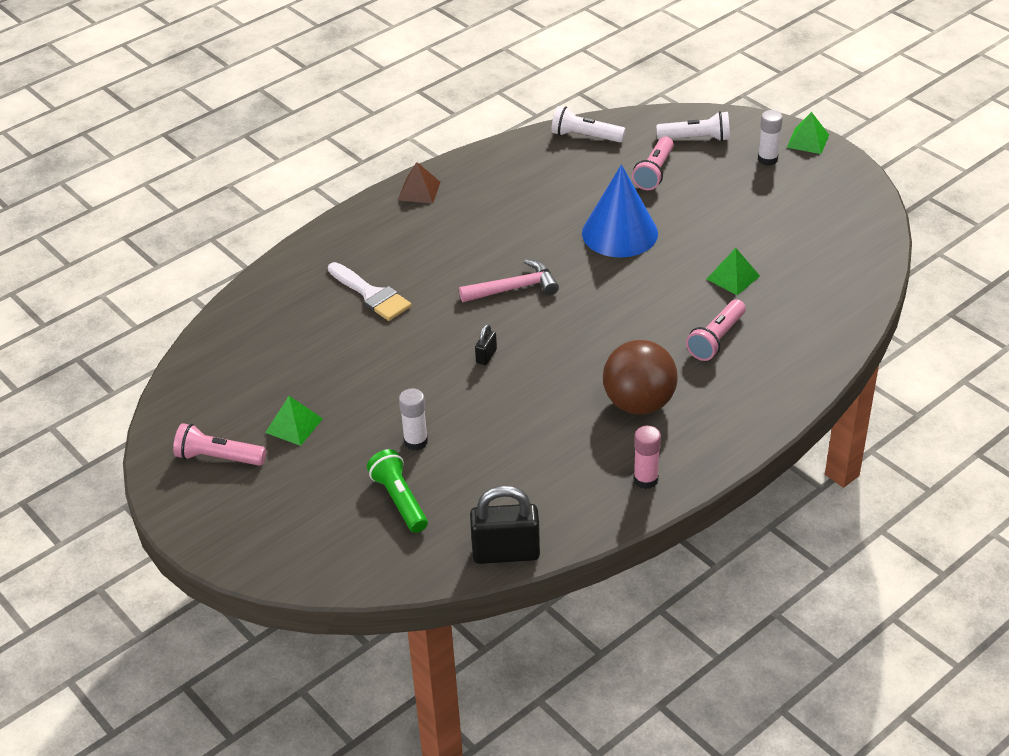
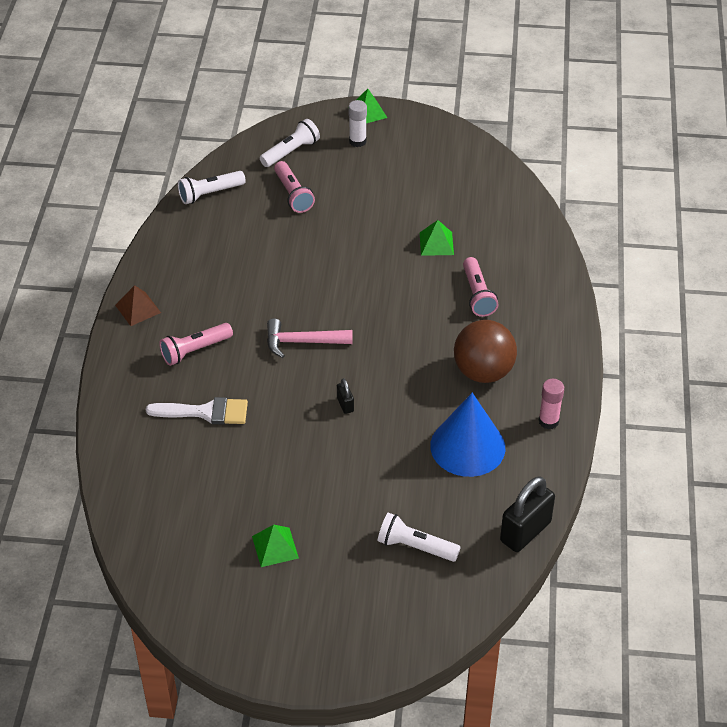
camera: 45 degrees left, 5 degrees up
(219, 458) = (251, 609): pink flashlight -> pink flashlight (195, 350)
(399, 500) = (415, 547): green flashlight -> white flashlight
(415, 442) = (374, 498): white glue stick -> none
(514, 288) = (302, 342): pink hammer -> pink hammer turned 120 degrees counterclockwise
(619, 233) = (324, 255): blue cone -> blue cone (467, 446)

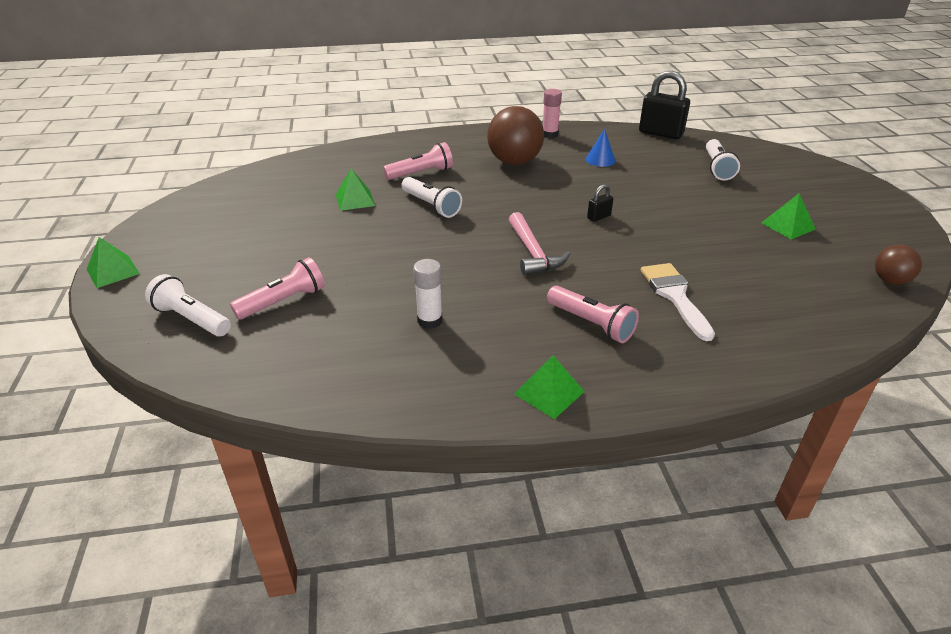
camera: 105 degrees left, 10 degrees down
(138, 309) = (549, 392): brown pyramid -> green pyramid
(160, 574) = (890, 280): none -> brown ball
(210, 194) = (287, 377): white flashlight -> white flashlight (431, 206)
(357, 141) = (174, 270): white glue stick -> white glue stick (430, 321)
(467, 446) = (600, 160): blue cone -> blue cone, size x0.46

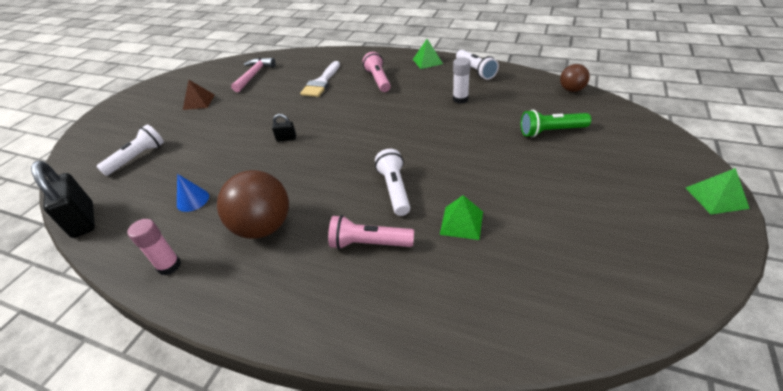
camera: 145 degrees left, 5 degrees up
(191, 319) = (620, 134): white flashlight -> white flashlight (475, 71)
(283, 301) = (551, 131): pink flashlight -> green flashlight
(533, 253) = (362, 123): pink hammer -> pink hammer (254, 75)
(788, 226) = (199, 102): green pyramid -> brown pyramid
(890, 280) = (220, 67): brown ball -> brown ball (571, 90)

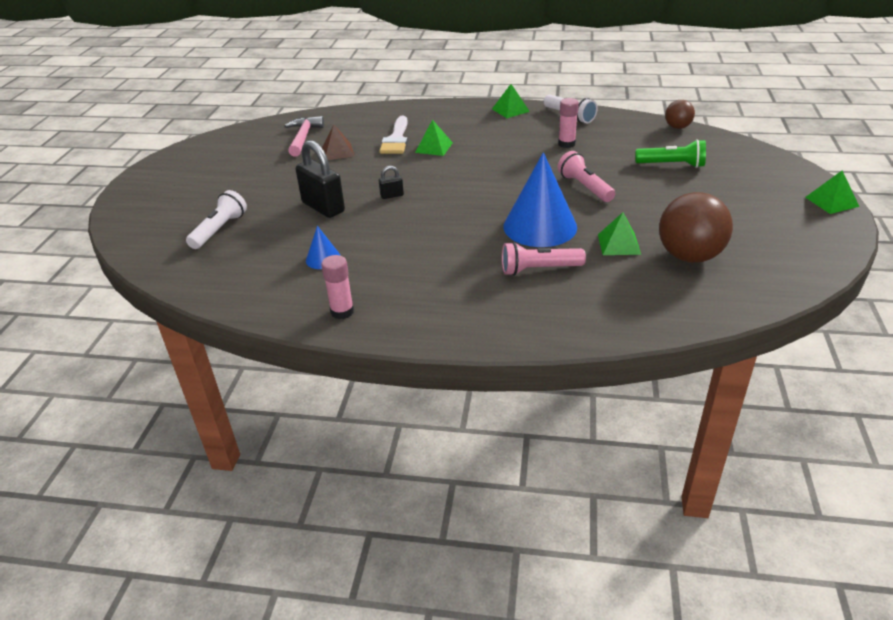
camera: 15 degrees left, 5 degrees down
(83, 220) = (204, 290): black padlock -> black padlock (323, 207)
(199, 102) = (252, 170): brown pyramid -> brown pyramid (337, 152)
(264, 227) = (422, 270): brown ball -> brown ball (689, 256)
(346, 93) = (434, 147): none -> green pyramid
(378, 80) = (463, 132): pink flashlight -> pink flashlight (585, 187)
(394, 189) = (540, 226): white flashlight -> blue cone
(460, 99) = (566, 144): white glue stick -> pink glue stick
(551, 131) = (671, 165): green flashlight -> green flashlight turned 150 degrees counterclockwise

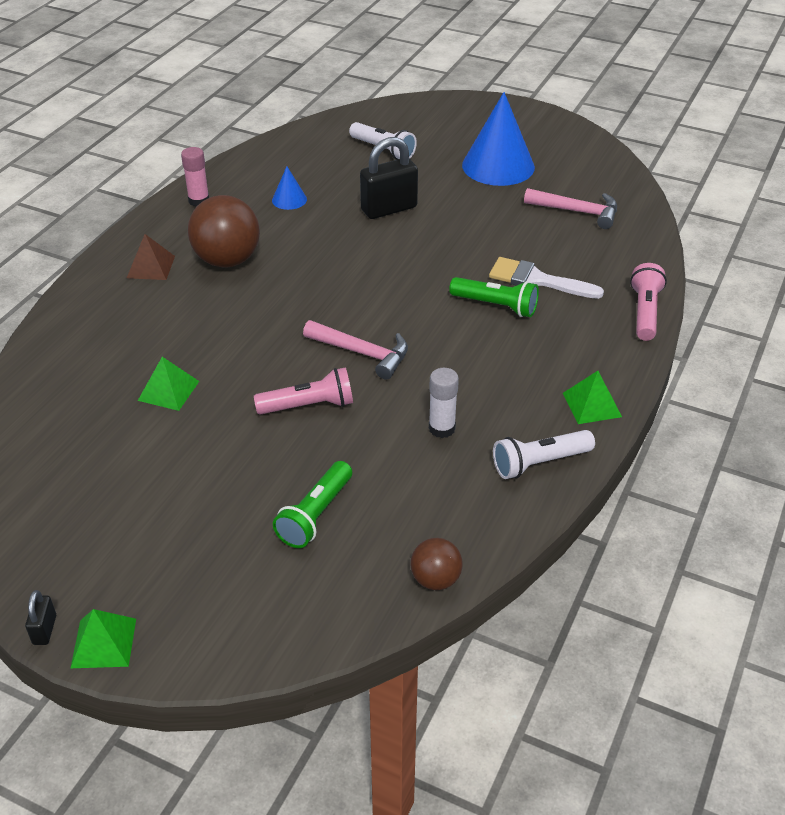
camera: 105 degrees right, 5 degrees up
(337, 152) = (522, 232): brown pyramid -> brown pyramid (151, 267)
(392, 195) = (386, 254): black padlock -> black padlock (44, 630)
(434, 147) = (496, 306): green pyramid -> green flashlight
(516, 181) = (362, 353): none -> pink hammer
(539, 269) = (169, 321): pink flashlight -> pink flashlight (645, 312)
(540, 226) = (246, 343): blue cone -> blue cone (498, 166)
(566, 144) = (442, 428): pink glue stick -> white glue stick
(689, 256) = (104, 436): brown ball -> brown ball (227, 260)

